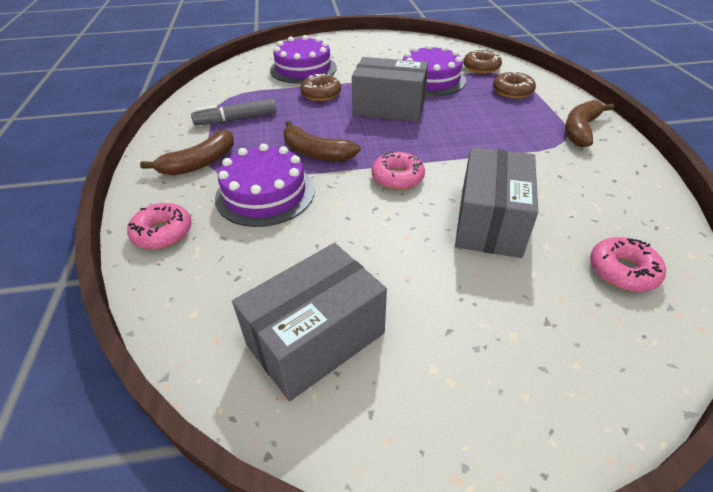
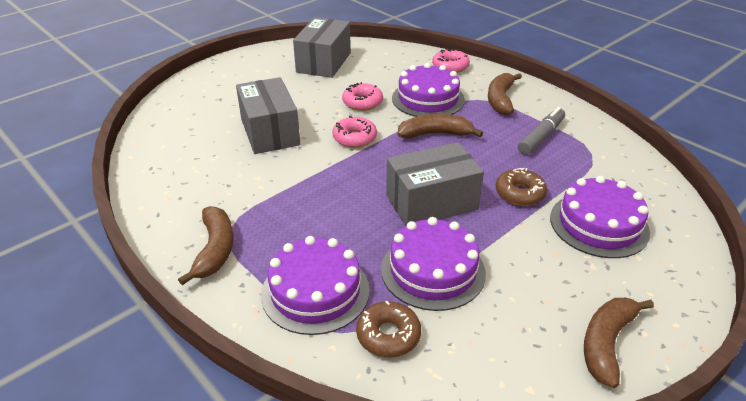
camera: 145 degrees right, 5 degrees down
(378, 41) = (606, 343): none -> brown banana
(512, 91) = (315, 291): brown donut -> purple cake
(622, 271) = (178, 132): pink donut -> pink donut (362, 102)

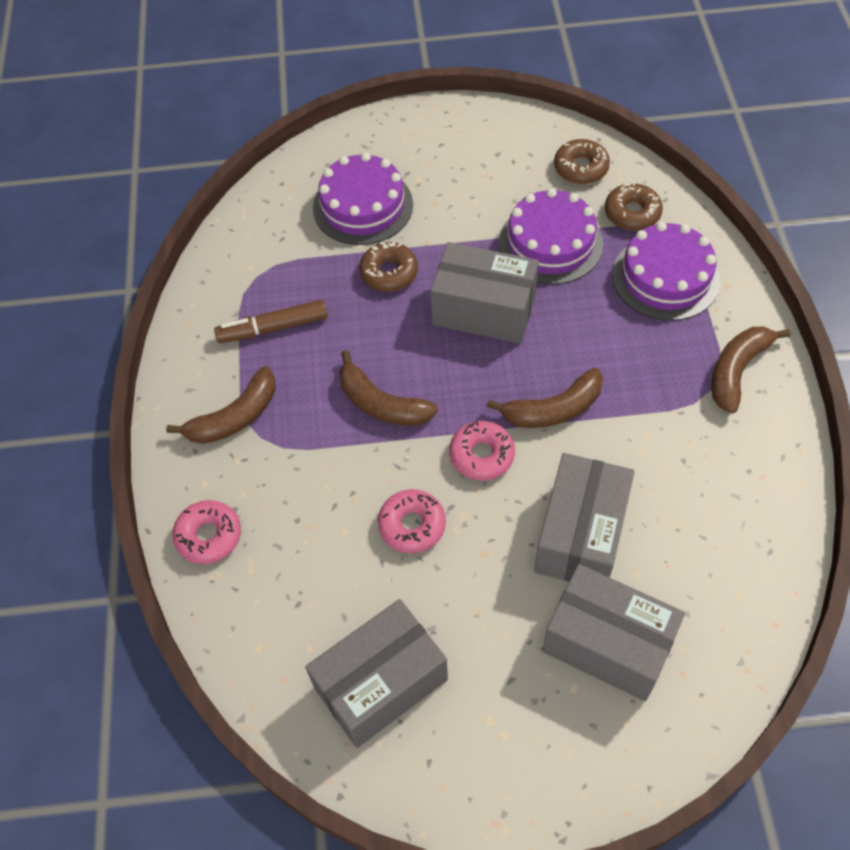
camera: 140 degrees left, 20 degrees up
(228, 105) = (607, 644): none -> grey box
(428, 99) = (320, 477): purple cake -> none
(477, 357) = (581, 168): none -> brown donut
(541, 137) = (273, 328): grey marker -> brown marker
(606, 343) = (481, 131): brown banana -> brown banana (553, 409)

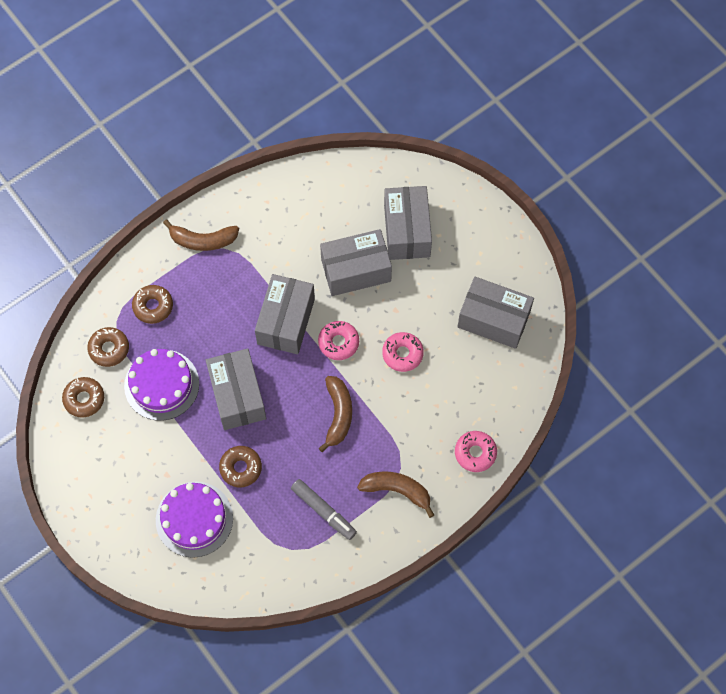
camera: 125 degrees left, 10 degrees up
(273, 328) = (323, 511): brown marker -> grey marker
(553, 409) = (286, 321): brown banana -> grey box
(665, 277) = (153, 306): purple cake -> brown donut

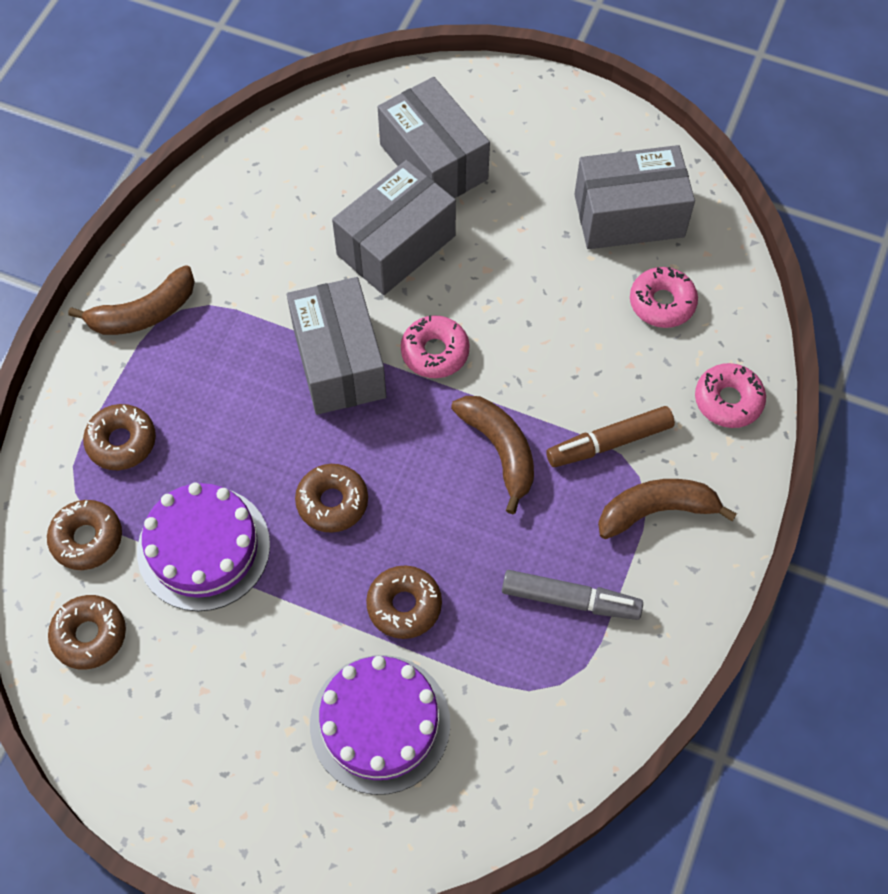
camera: 30 degrees left, 5 degrees down
(237, 395) = (332, 502): grey box -> brown donut
(397, 441) = (609, 442): none -> brown marker
(402, 354) = (536, 321): pink donut -> pink donut (662, 303)

